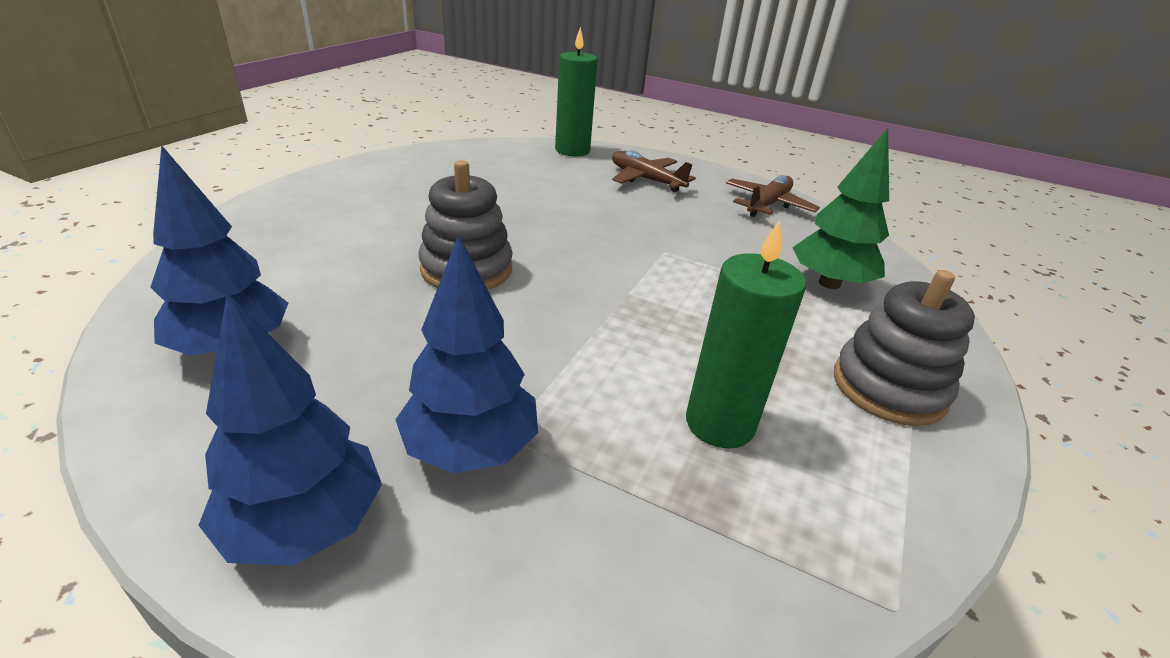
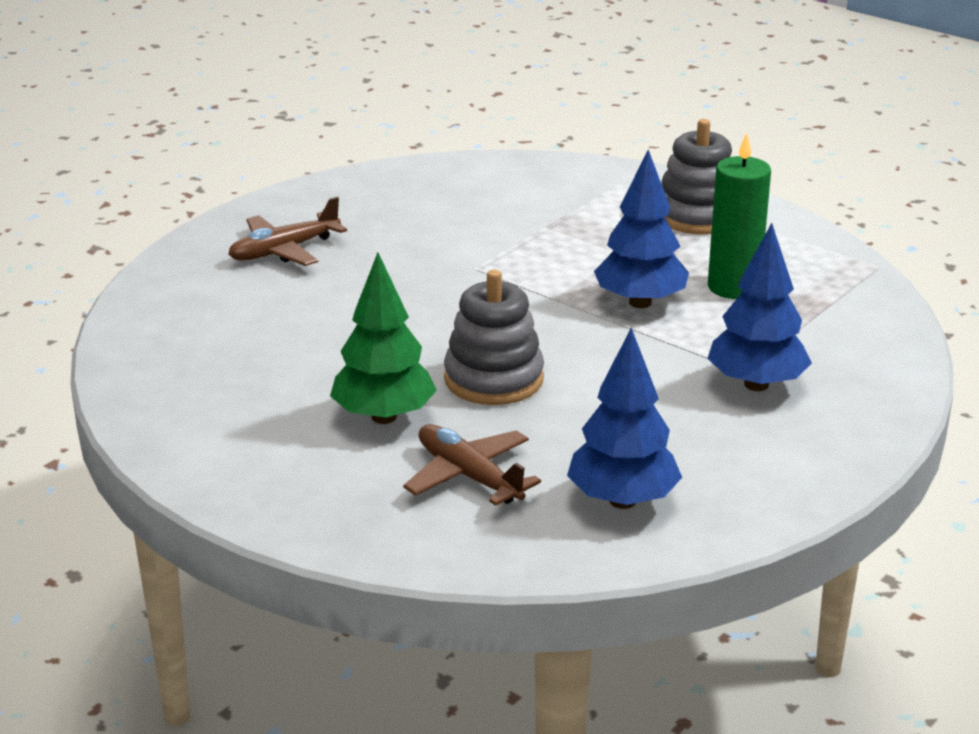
camera: 75 degrees left, 5 degrees down
(305, 525) = (825, 445): blue tree -> blue tree (640, 302)
(572, 150) = (163, 288): green candle -> none
(768, 204) = (375, 191): brown plane -> brown plane (469, 476)
(829, 283) = (548, 200): green tree -> green tree (384, 417)

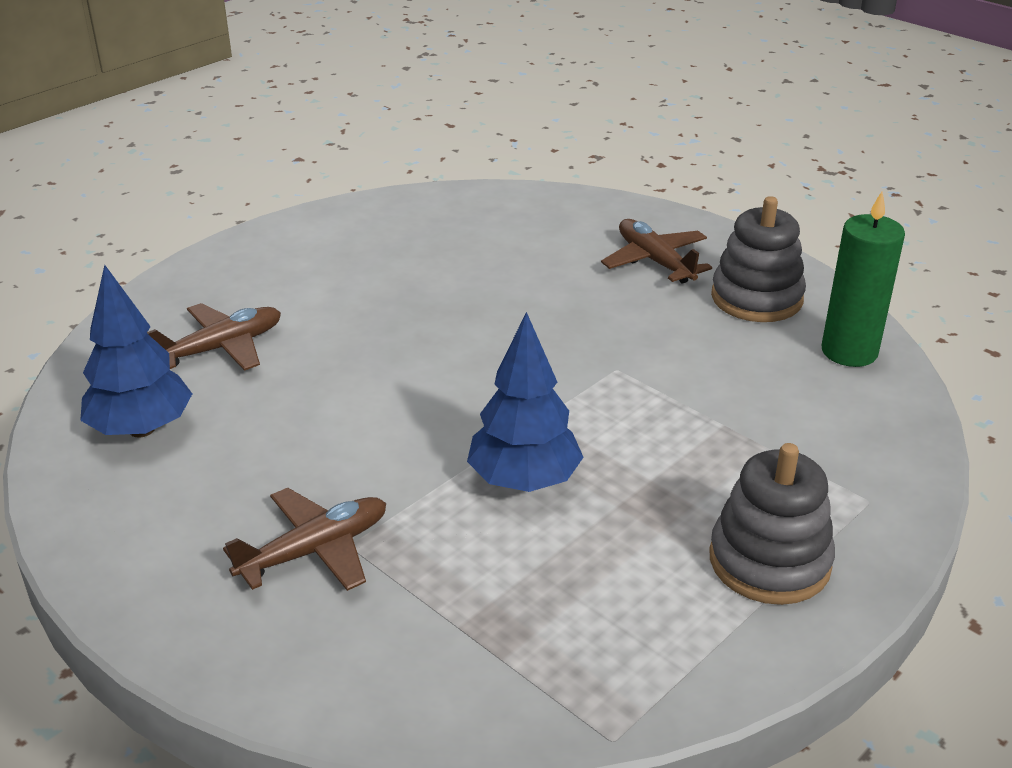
camera: 95 degrees right, 5 degrees up
(384, 417) = (333, 309): green tree -> none
(494, 379) = (380, 369): grey stacking toy -> grey stacking toy (756, 298)
(733, 287) = (556, 567): green candle -> green candle (849, 351)
(756, 384) = (315, 550): blue tree -> brown plane

